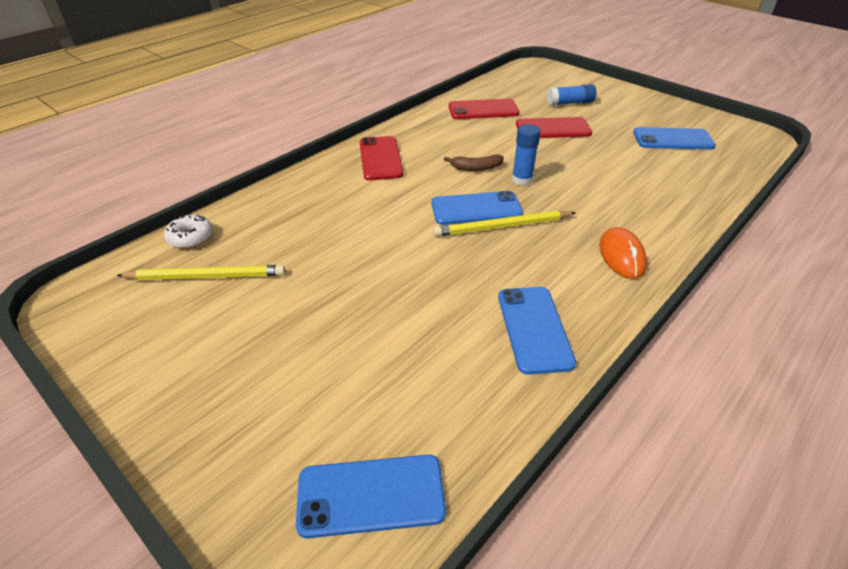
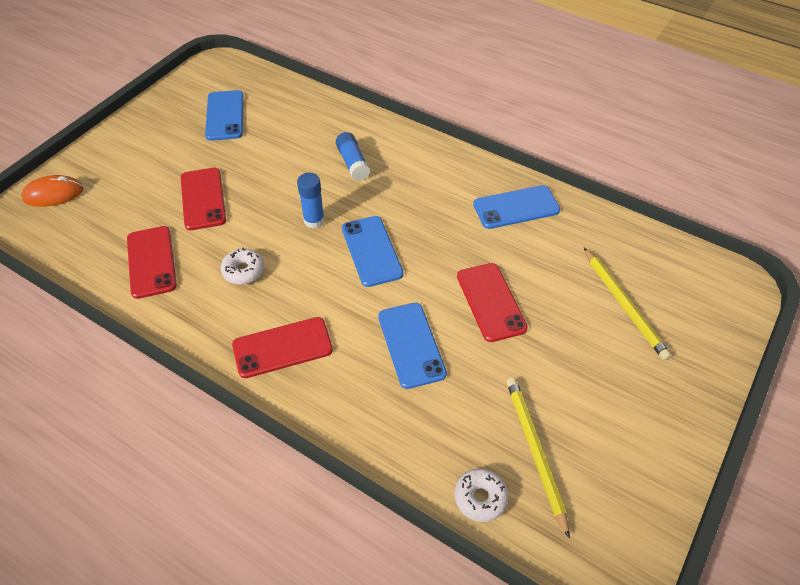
camera: 100 degrees left, 10 degrees up
(371, 495) = (681, 275): blue phone -> blue phone (411, 345)
(387, 278) = (491, 302): none -> red phone
(465, 145) = (243, 271): none -> white donut
(476, 168) = (295, 257): brown banana -> none
(502, 227) = (396, 231): yellow pencil -> yellow pencil (624, 305)
(570, 103) = (136, 184): blue glue stick -> blue glue stick (353, 163)
(621, 256) = (419, 160): orange mouse -> orange mouse (53, 194)

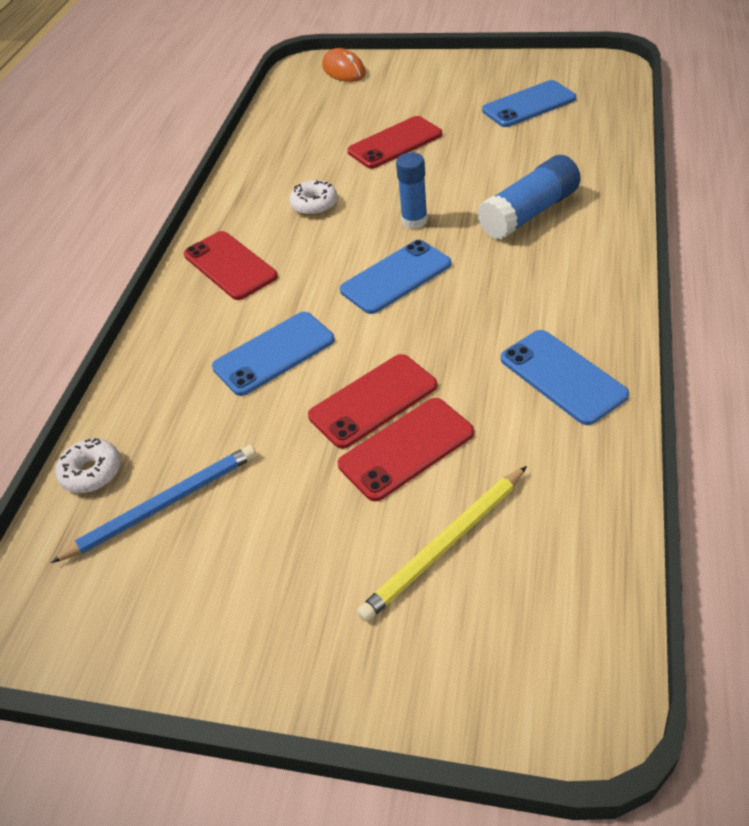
camera: 75 degrees right, 5 degrees down
(151, 262) = (295, 151): red phone -> red phone (406, 449)
(353, 163) = (529, 213): blue glue stick -> blue glue stick, size x1.52
(535, 451) = (163, 505): yellow pencil -> blue pencil

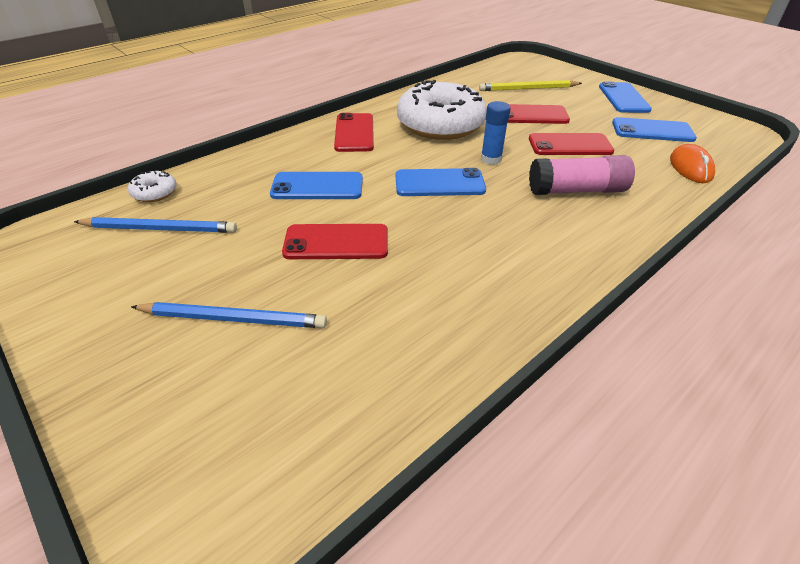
camera: 30 degrees right, 5 degrees down
(314, 204) = (440, 125): white donut -> white donut, size x2.45
(344, 70) = (544, 69): orange mouse -> orange mouse (690, 167)
(374, 535) = (233, 319): none -> blue pencil
(406, 449) = (319, 281): red phone -> red phone (570, 145)
(445, 545) = (263, 356): yellow pencil -> yellow pencil (528, 89)
(529, 213) = (576, 190): blue glue stick -> pink glue stick
(562, 377) = (477, 301): blue phone -> blue phone (623, 98)

